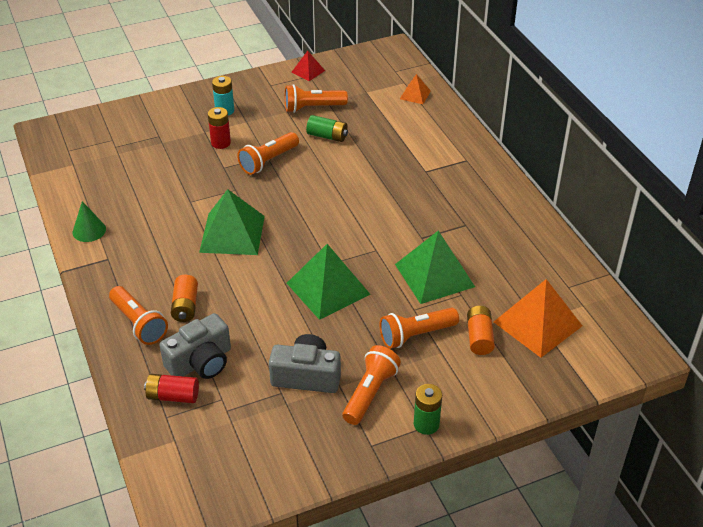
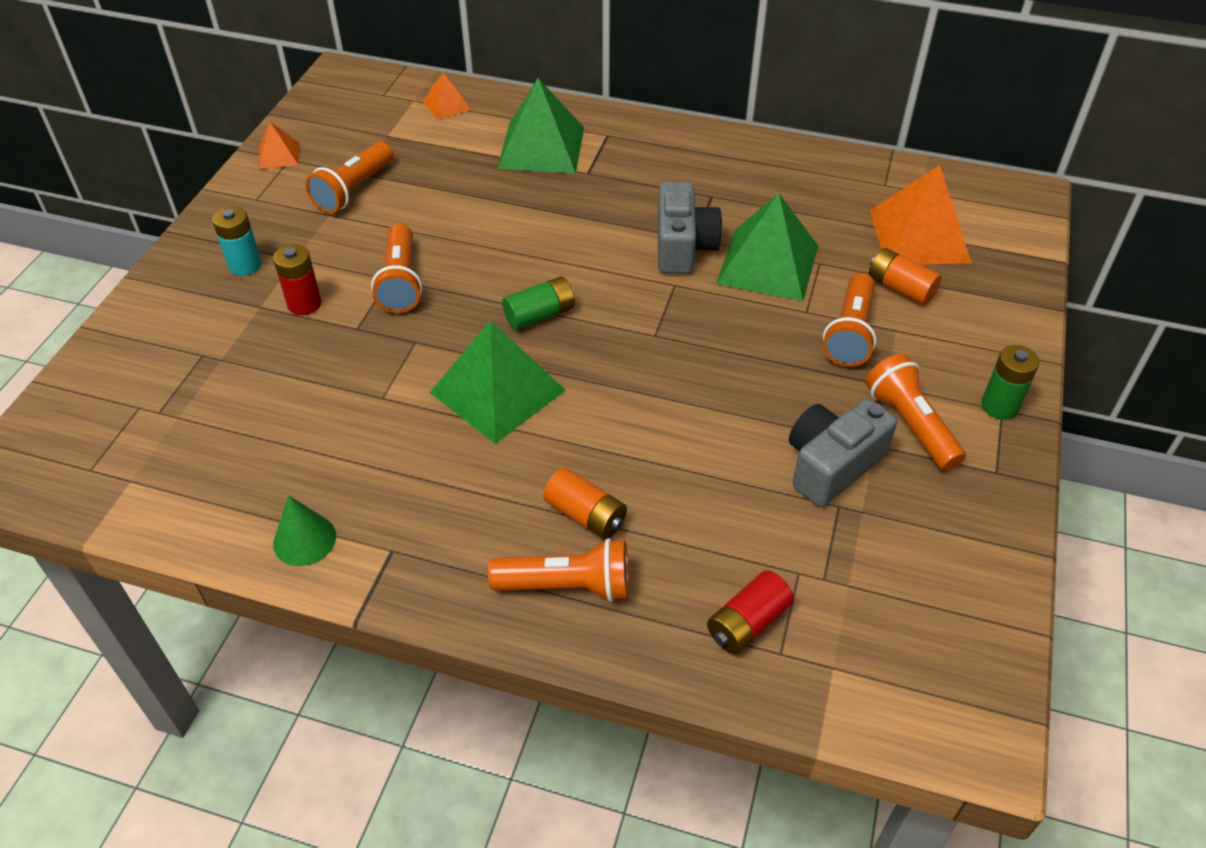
camera: 50 degrees left, 5 degrees up
(201, 362) = (710, 557): grey camera -> grey camera (683, 247)
(308, 71) = (278, 155): red pyramid -> orange pyramid
(327, 136) = (423, 208): green battery -> green battery (540, 315)
(328, 288) = (697, 361): green pyramid -> green pyramid (541, 147)

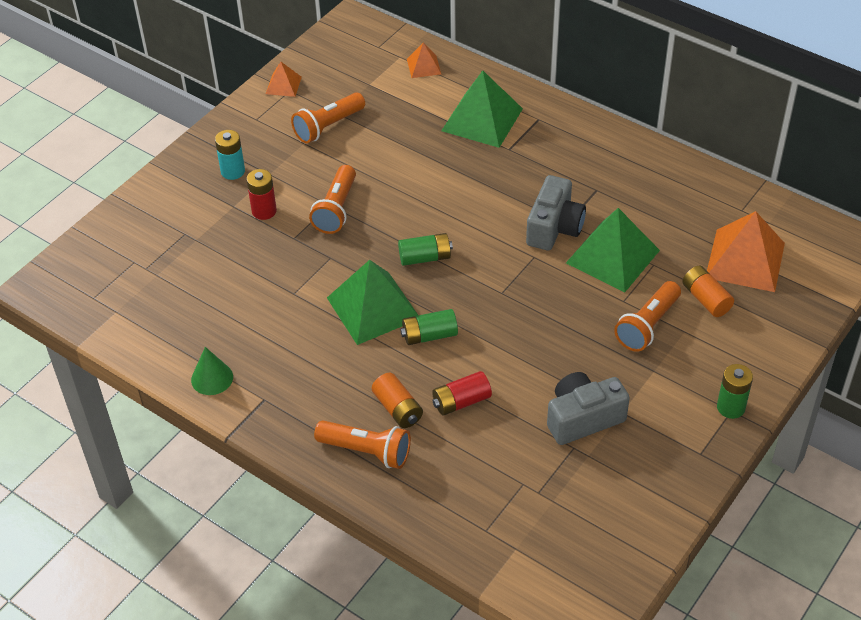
camera: 20 degrees right, 0 degrees up
(587, 409) = (429, 335): none -> green battery
(747, 623) = (473, 506): red battery -> red battery (461, 402)
(910, 424) = (656, 404): orange flashlight -> none

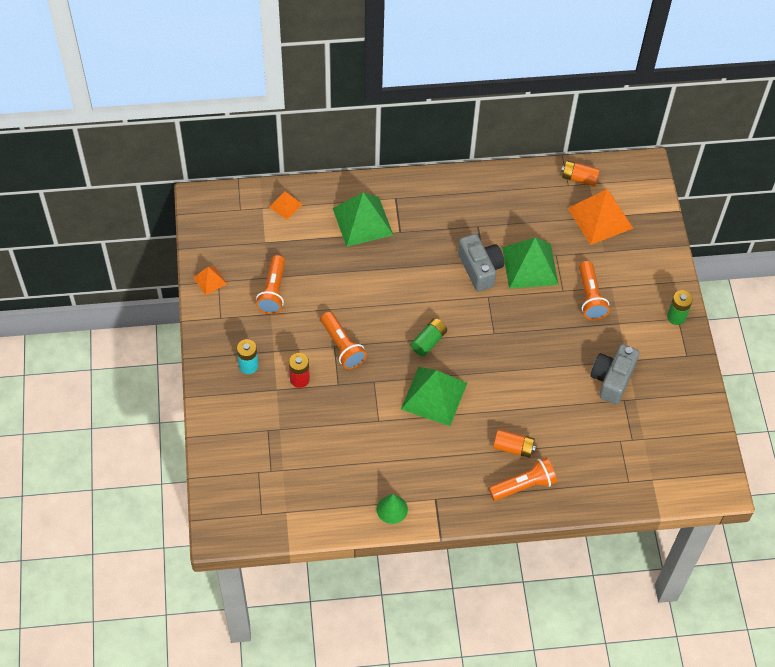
camera: 45 degrees left, 10 degrees up
(429, 335) = (483, 390): green battery -> none
(461, 402) = (541, 417): red battery -> none
(706, 299) = (603, 258): orange battery -> orange battery (579, 178)

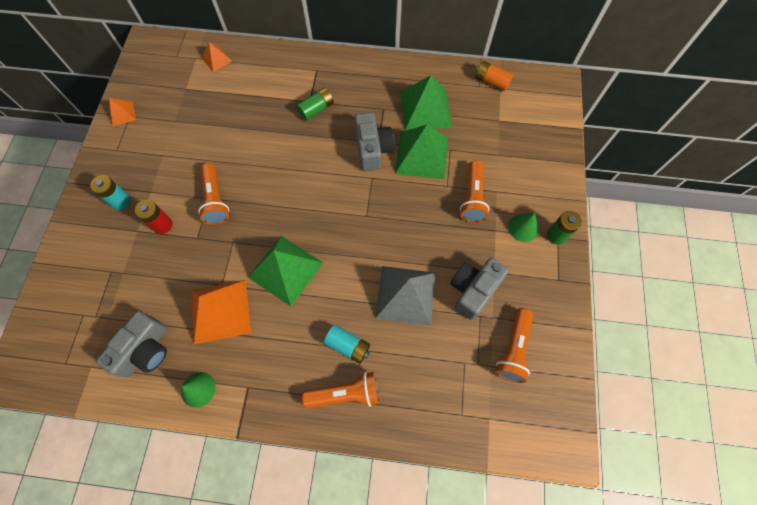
camera: 15 degrees right, 10 degrees up
(273, 291) = (173, 135): orange flashlight -> orange flashlight (513, 349)
(330, 488) = (145, 350): none -> grey camera
(362, 221) = (279, 85): green pyramid -> green pyramid (425, 109)
(428, 341) = (300, 211): green battery -> green battery (316, 109)
(513, 448) = (348, 345): orange battery -> turquoise battery
(552, 395) = (406, 295): none -> grey pyramid
(600, 218) = (502, 121): orange pyramid -> orange pyramid (220, 311)
(644, 316) = (523, 228): none -> green cone

